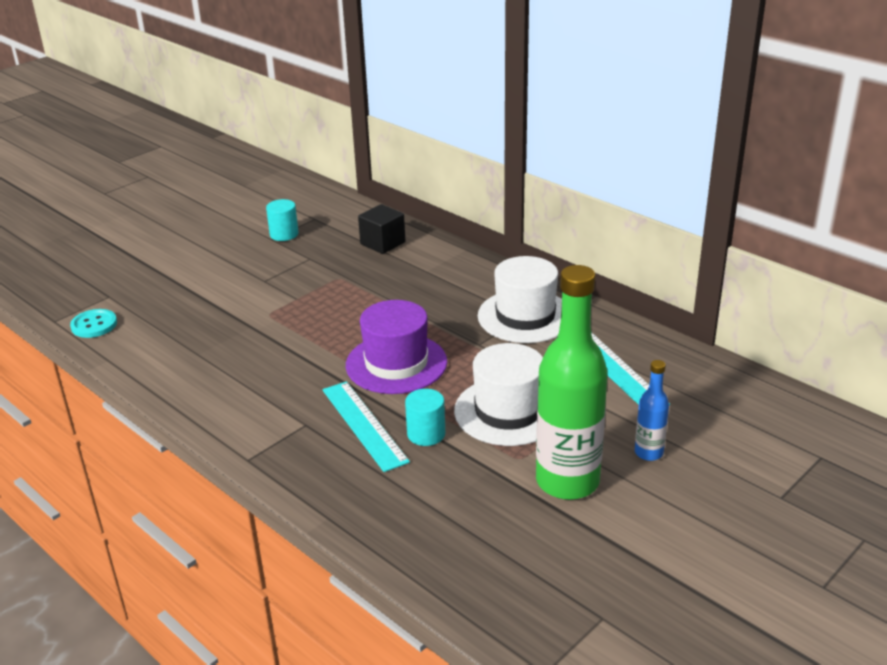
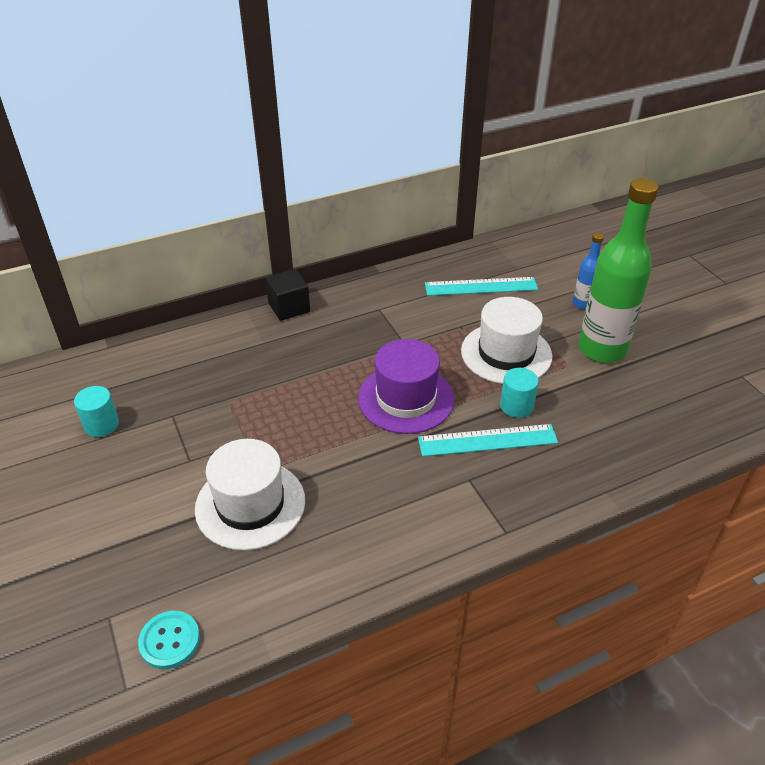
camera: 70 degrees left, 10 degrees up
(382, 243) = (188, 357): black cube -> black cube (289, 307)
(525, 316) = (380, 307): white hat -> white hat (250, 504)

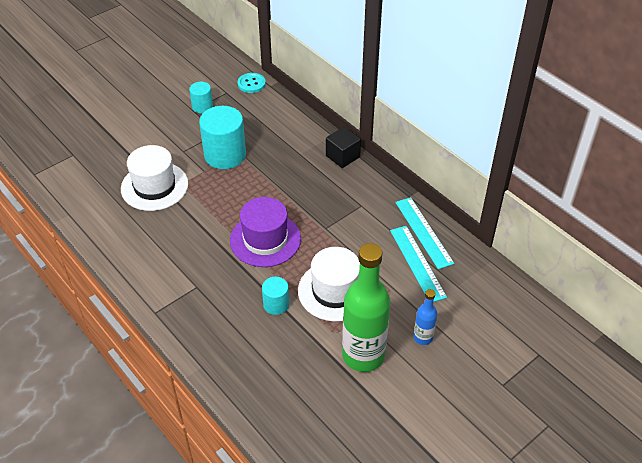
camera: 75 degrees right, 5 degrees up
(169, 641) = (61, 181): turquoise button -> turquoise button (251, 84)
(225, 414) = (225, 155): none -> turquoise cylinder
(487, 440) = (235, 292): turquoise ruler -> turquoise ruler (423, 232)

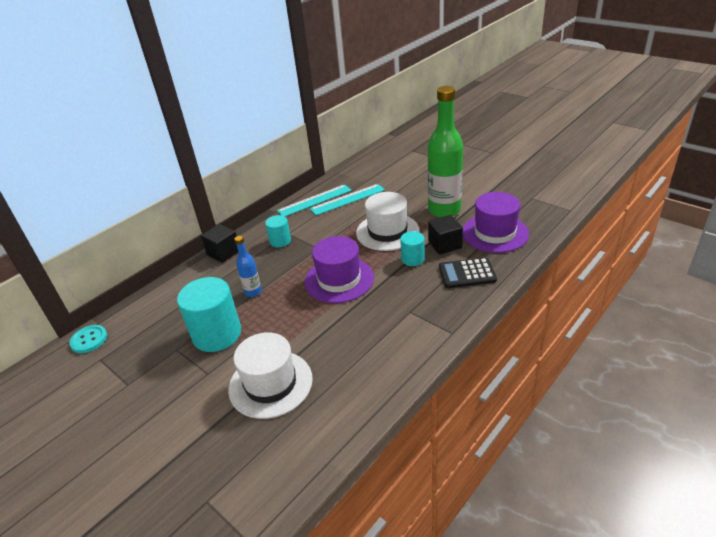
camera: 95 degrees left, 10 degrees down
(202, 106) = (123, 376): turquoise cylinder -> turquoise cylinder (280, 241)
(233, 346) = (467, 273): none -> black calculator
(291, 339) = (445, 244): none -> black cube
(296, 395) = (495, 233): none -> purple hat
(423, 337) = (417, 189): blue bottle -> blue bottle (253, 292)

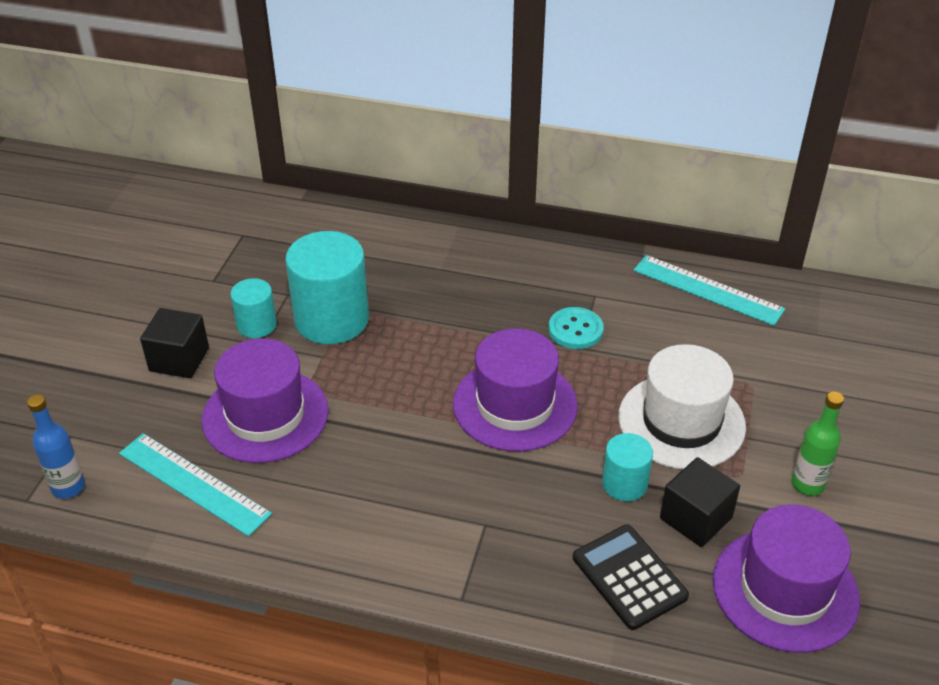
camera: 60 degrees right, 5 degrees up
(89, 340) = (270, 207): turquoise button -> turquoise button (575, 330)
(223, 253) = (503, 245): black cube -> black cube (179, 359)
(253, 292) = (434, 317): blue bottle -> blue bottle (68, 487)
(270, 384) = (265, 415): white hat -> purple hat
(280, 241) = (569, 295): turquoise cylinder -> turquoise cylinder (256, 325)
(347, 199) = (742, 331): turquoise ruler -> turquoise ruler (194, 483)
(444, 210) = (807, 484): green bottle -> green bottle, size x0.47

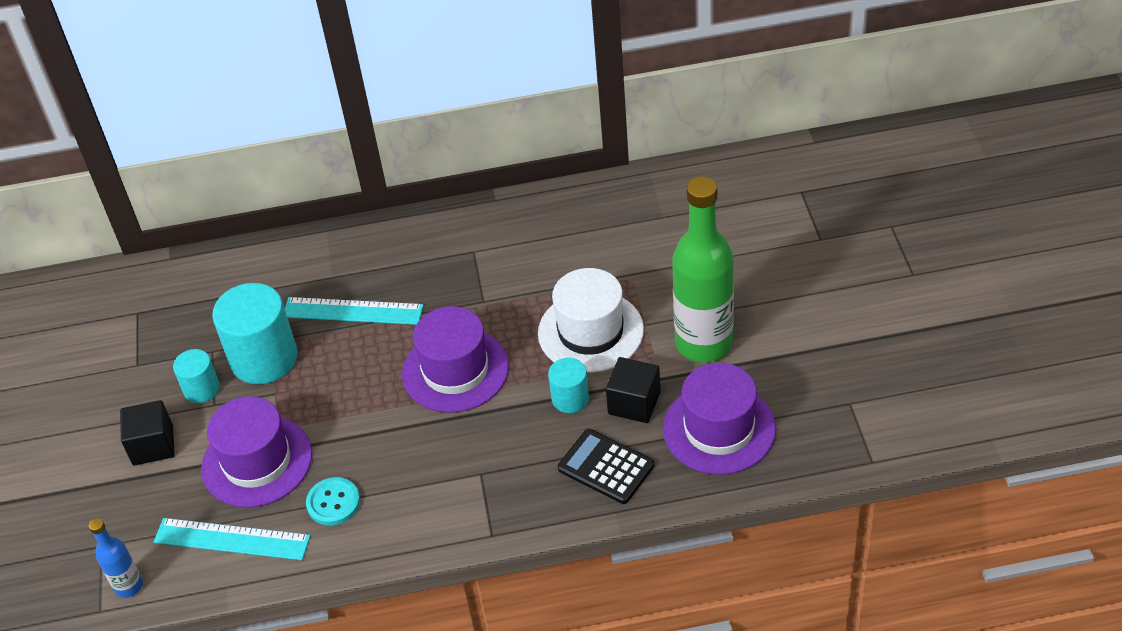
camera: 20 degrees left, 5 degrees up
(575, 330) = (472, 287): turquoise button -> turquoise button (333, 502)
(707, 290) = (562, 211): turquoise ruler -> turquoise ruler (353, 311)
(807, 484) = (704, 343): green bottle -> green bottle, size x2.14

